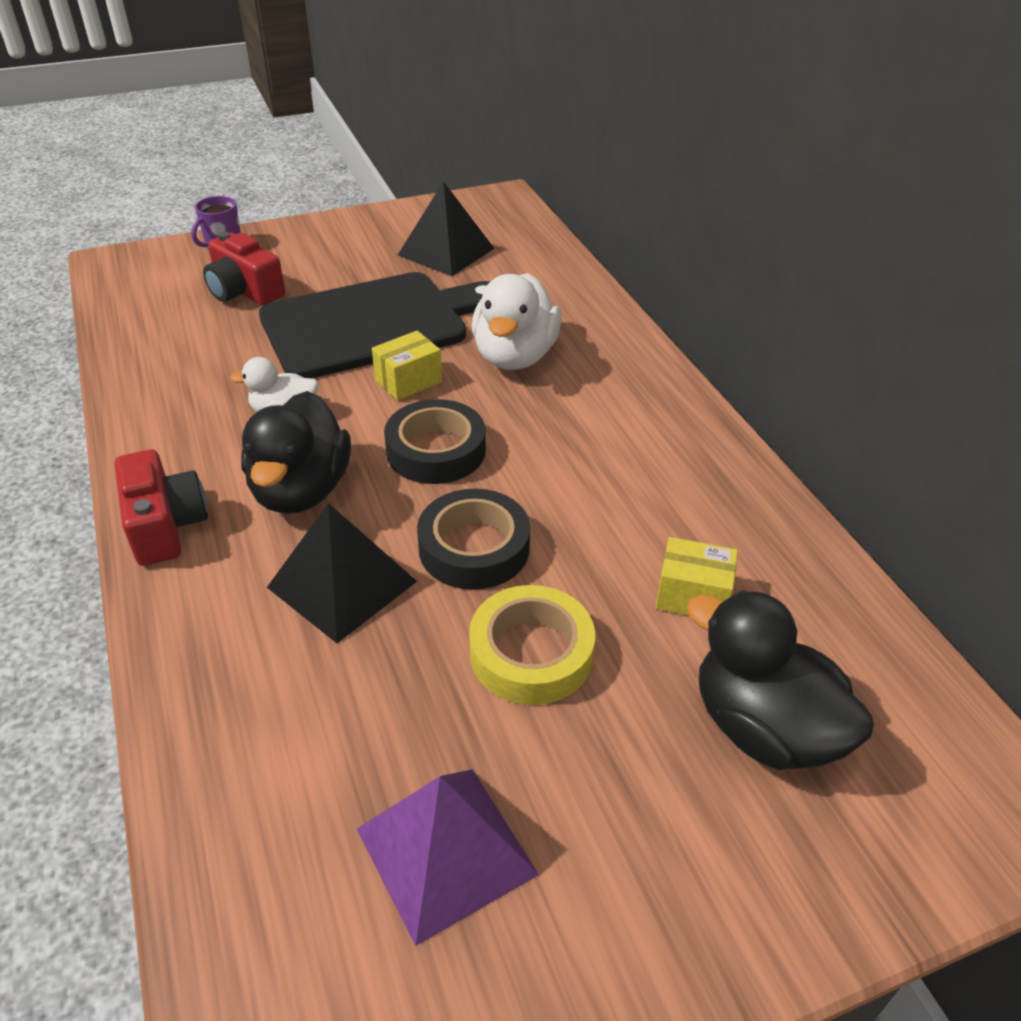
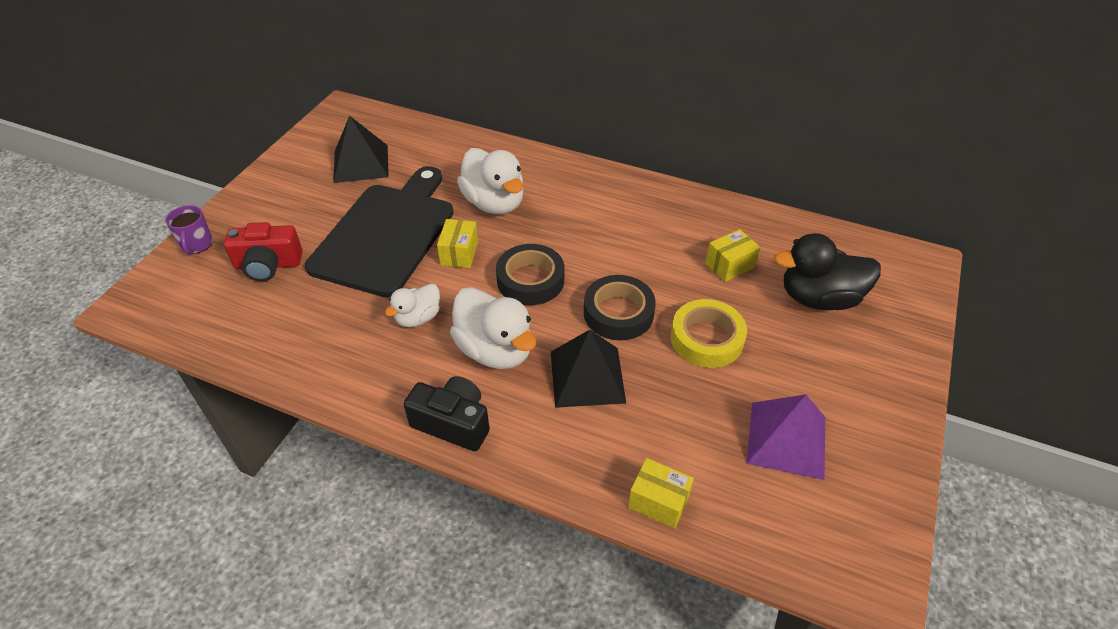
camera: 45 degrees left, 5 degrees up
(165, 525) = (453, 423): red camera -> black camera
(207, 771) = (658, 501): none -> yellow box
(301, 490) = (495, 350): black duck -> white duck

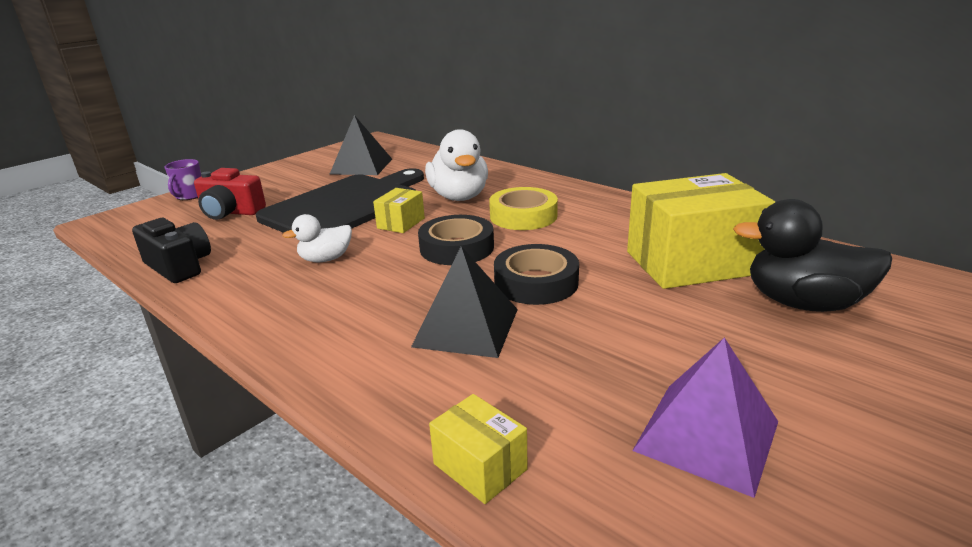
camera: 20 degrees right, 20 degrees down
(453, 423) = (290, 341): black camera -> black camera (179, 266)
(495, 350) = (381, 291): white duck -> none
(706, 339) = (633, 317): yellow tape -> yellow tape (523, 216)
(729, 265) = (691, 263): yellow box -> yellow box, size x2.17

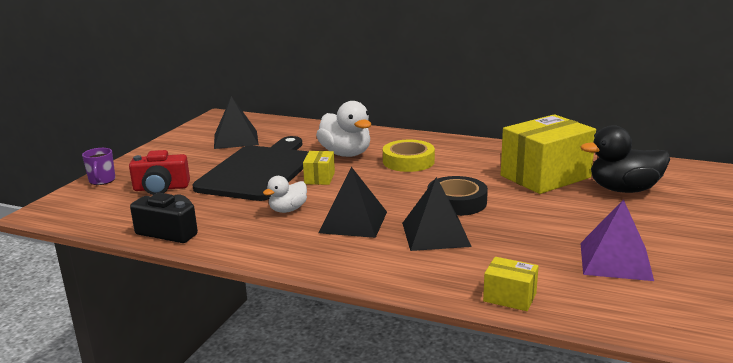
camera: 20 degrees left, 5 degrees down
(382, 289) = (353, 222): none -> black pyramid
(457, 247) = (380, 189): black tape -> none

